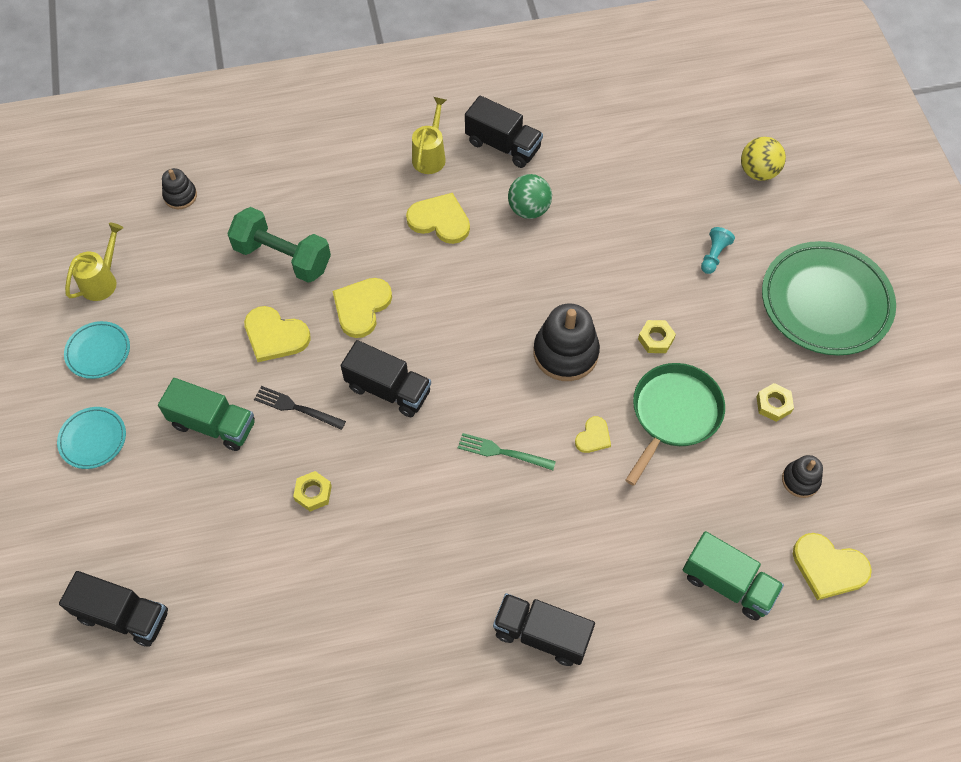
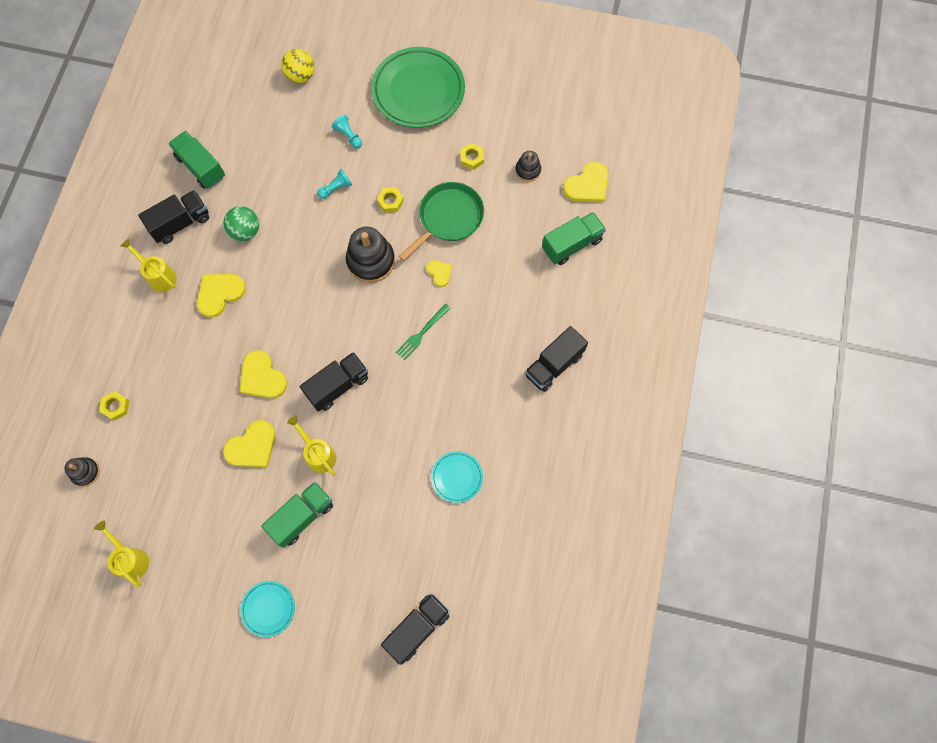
camera: 65 degrees left, 10 degrees up
(98, 352) = (194, 582): turquoise plate -> turquoise plate (457, 477)
(283, 257) = (188, 416): green dumbbell -> none
(295, 407) = (318, 454): black fork -> yellow watering can
(313, 493) = (390, 467): yellow nut -> yellow nut (116, 406)
(581, 132) = (201, 167): none -> green truck
(637, 274) = (336, 188): none -> turquoise pawn
(673, 414) = (448, 218): green pan -> green pan turned 75 degrees clockwise

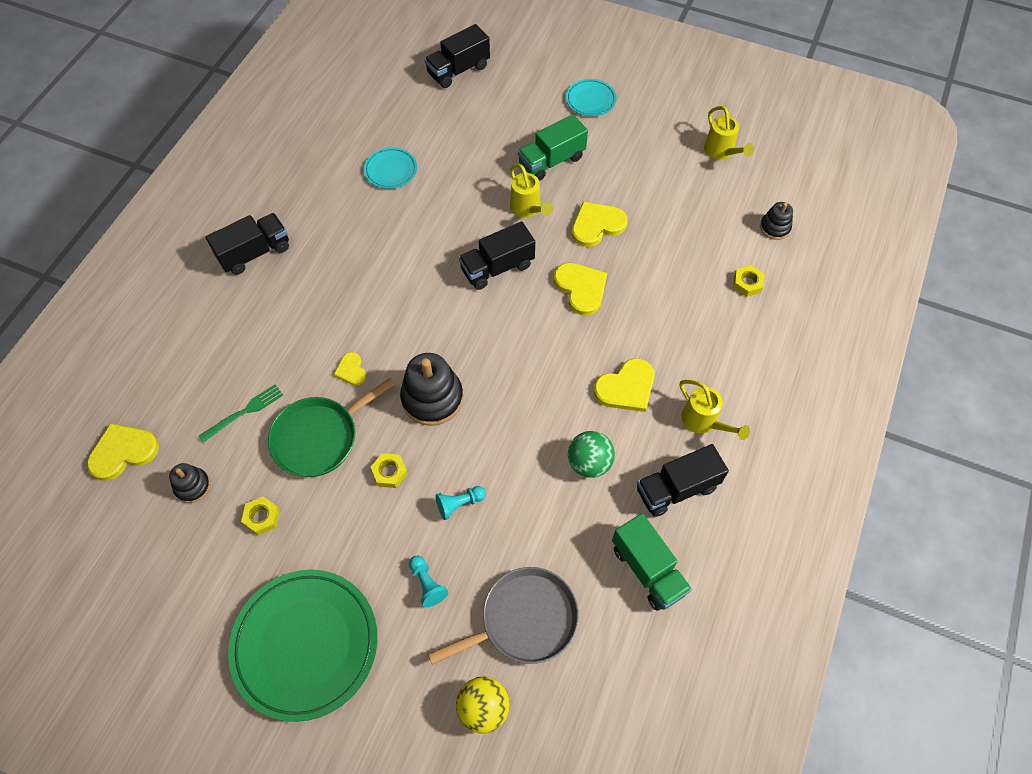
camera: 170 degrees left, 10 degrees down
(281, 125) = (524, 620): none -> grey pan
(421, 333) = (391, 306): green fork -> green fork (245, 411)
(571, 244) = (178, 378): green truck -> none

